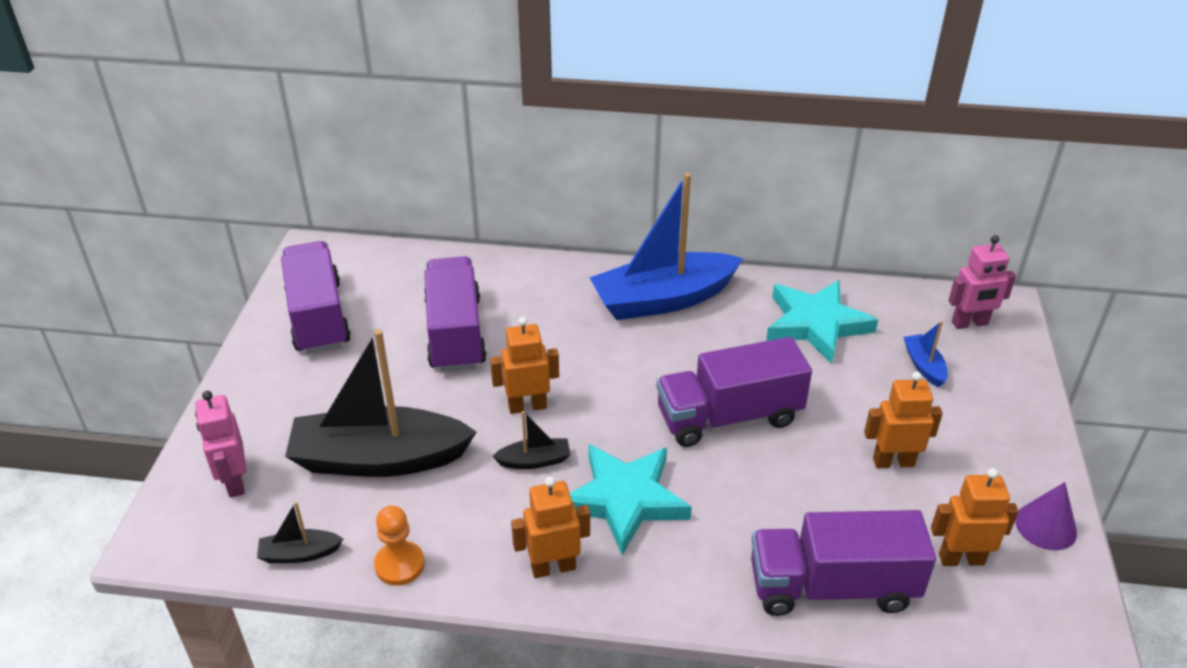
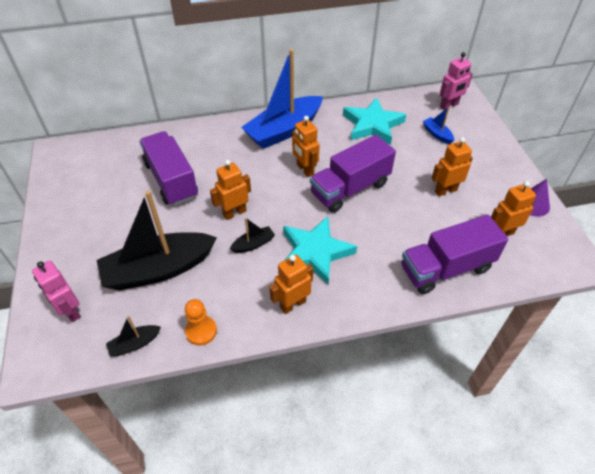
camera: 20 degrees left, 10 degrees up
(318, 317) = (79, 191): purple truck -> none
(668, 368) = (305, 169): none -> orange robot

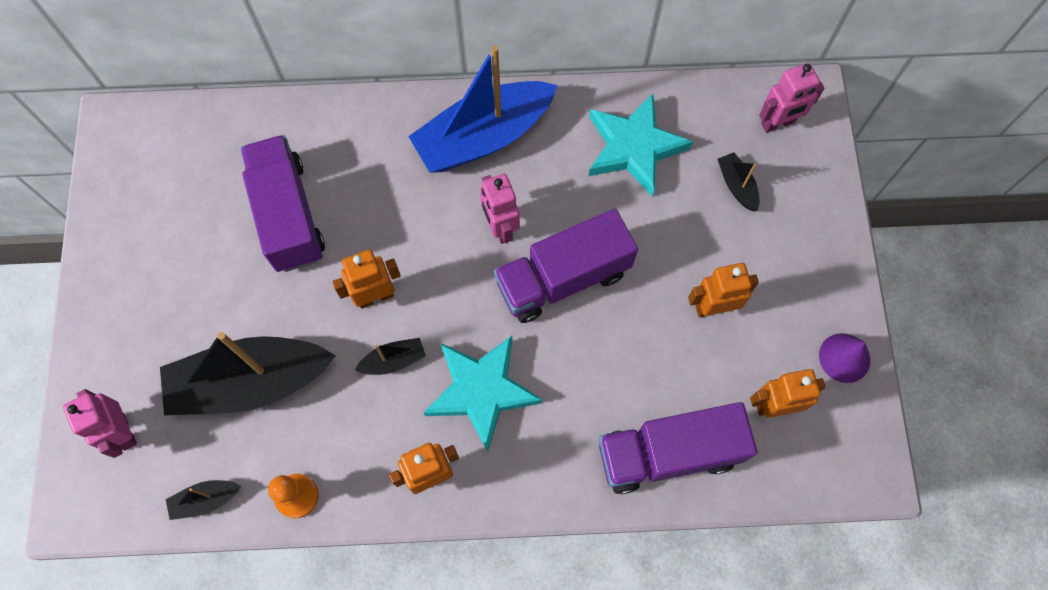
camera: 10 degrees right, 20 degrees up
(305, 169) = (500, 227): orange robot -> pink robot
(437, 134) = (736, 186): blue boat -> black boat

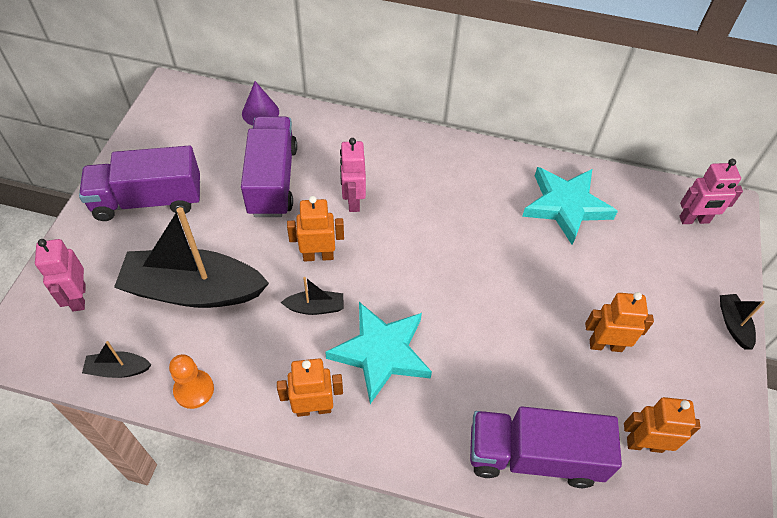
camera: 15 degrees right, 15 degrees down
(484, 137) = (444, 168): blue boat -> none
(500, 227) = (437, 234): pink robot -> pink robot (353, 201)
(563, 278) = (478, 285): purple truck -> purple truck (148, 200)
(736, 186) = (648, 256): black boat -> black boat (733, 324)
(844, 357) = (720, 422): purple cone -> purple cone (260, 112)

